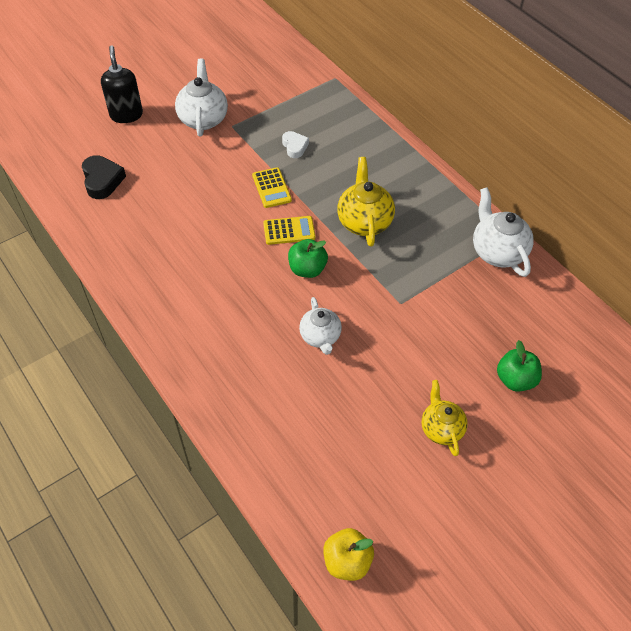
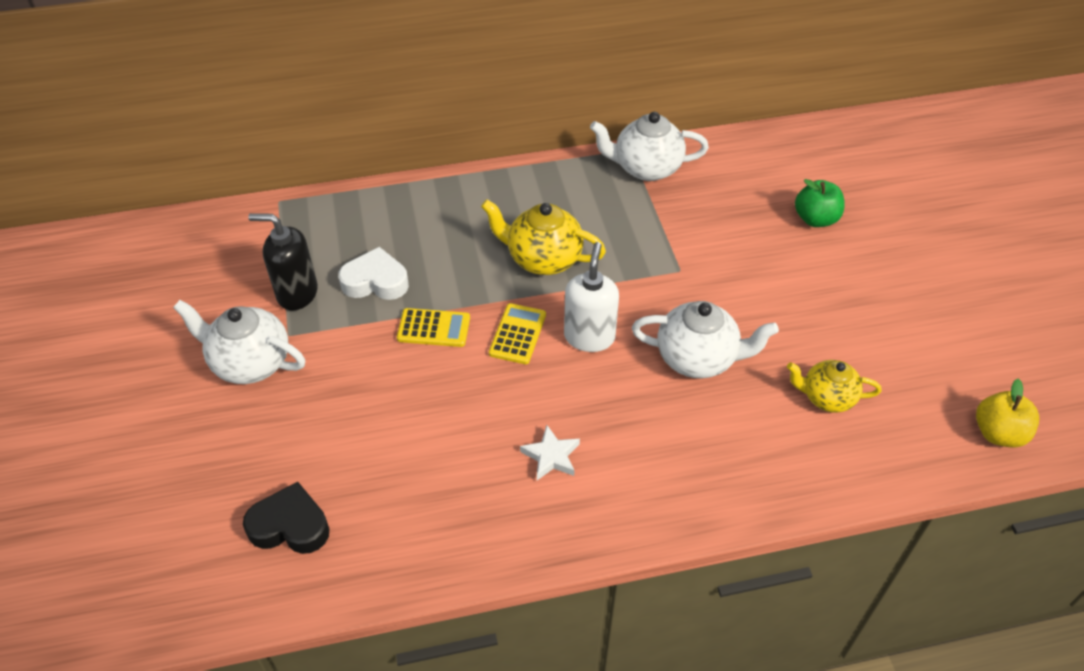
camera: 65 degrees left, 5 degrees down
(126, 115) = (168, 456): black soap dispenser -> black soap dispenser (297, 293)
(198, 280) = (551, 456): none -> white star
(294, 147) = (375, 281): white heart -> white heart, size x1.52
(307, 269) = (589, 337): green apple -> white soap dispenser
(320, 337) = (697, 358): white teapot -> white teapot, size x1.51
(441, 428) = (857, 297): yellow teapot -> yellow teapot (826, 397)

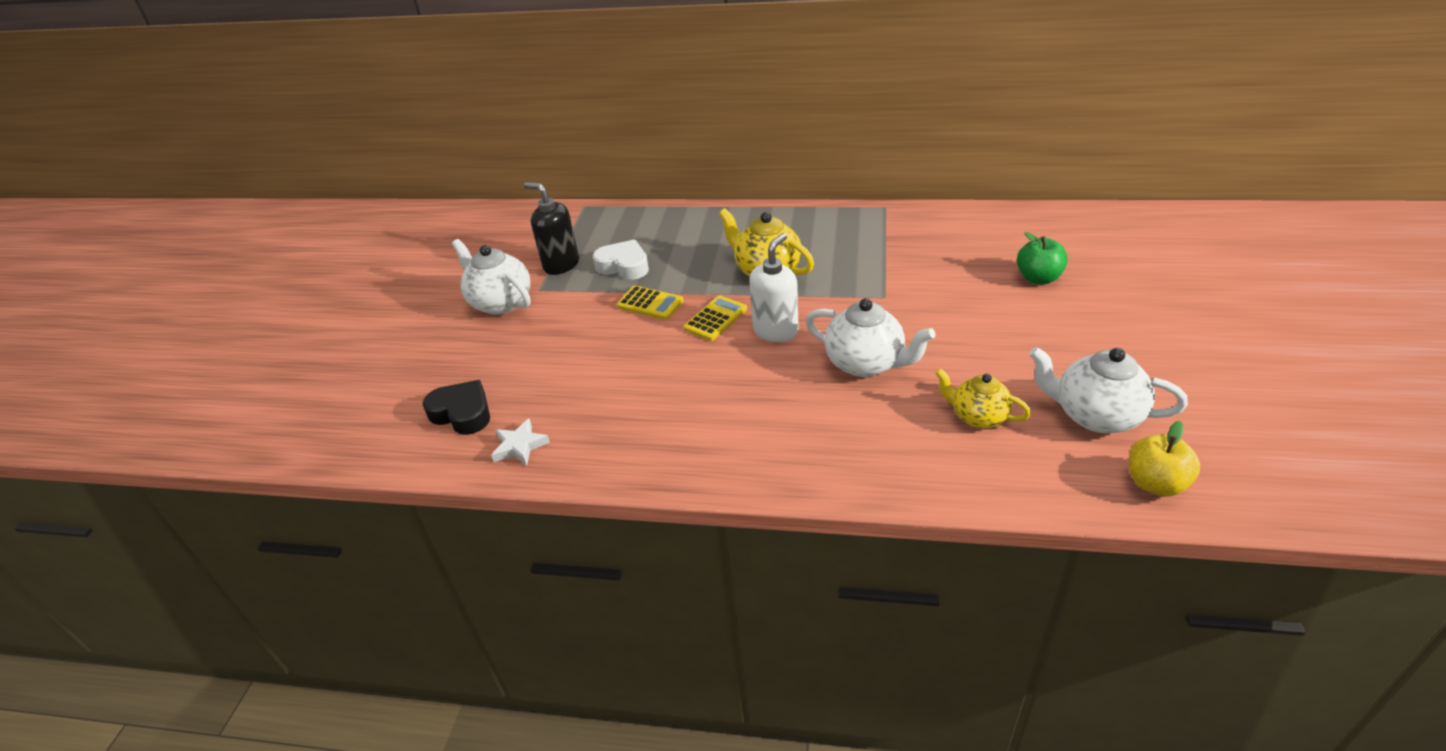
camera: 25 degrees right, 10 degrees down
(551, 456) = (693, 409): white star -> white star (520, 446)
(646, 168) = (893, 221): white teapot -> white teapot (1095, 415)

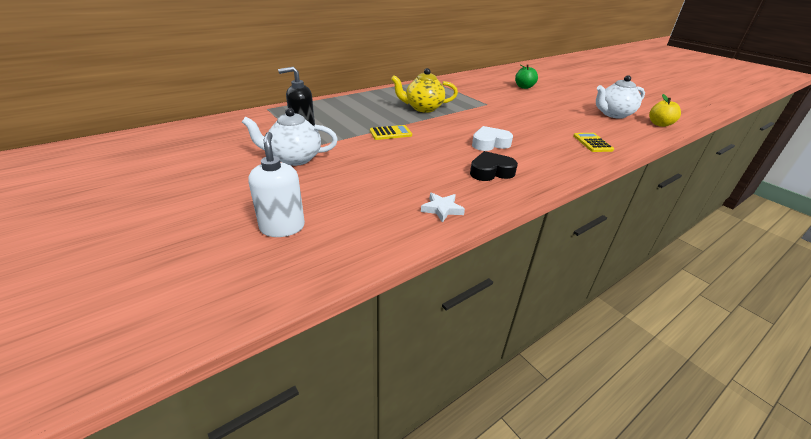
camera: 50 degrees left, 5 degrees down
(462, 413) = (375, 212): black heart -> black heart (491, 171)
(624, 266) = (345, 124): white heart -> white heart (490, 143)
(715, 319) = (435, 129): yellow calculator -> yellow calculator (592, 143)
(776, 331) = (469, 125): white soap dispenser -> white soap dispenser (282, 227)
(865, 363) = (523, 124): white teapot -> none
(978, 417) = (587, 126): yellow teapot -> none

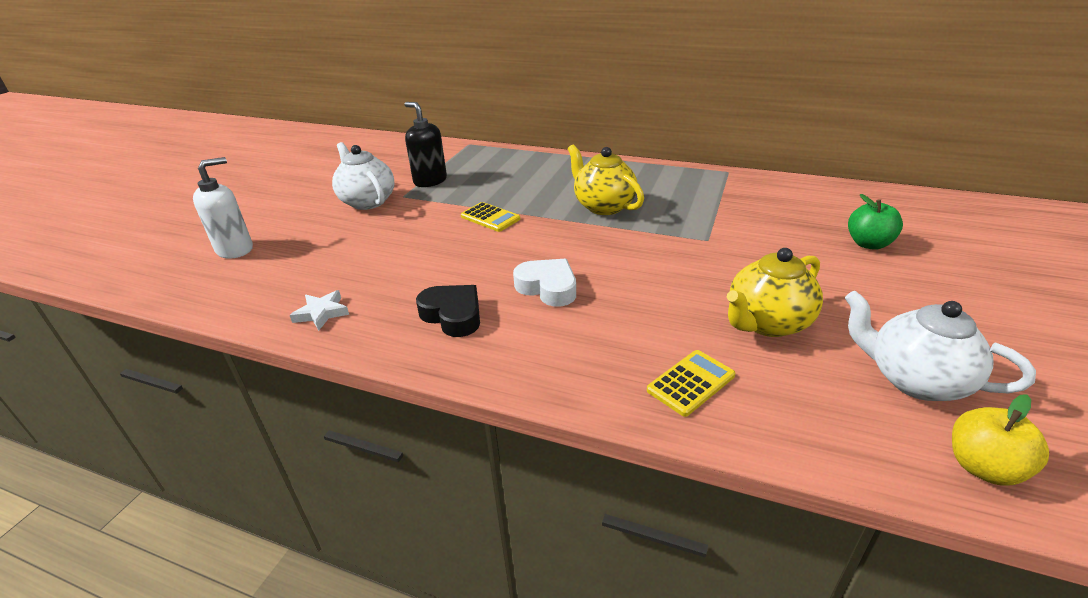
camera: 60 degrees right, 0 degrees up
(562, 118) = (767, 323): none -> yellow teapot

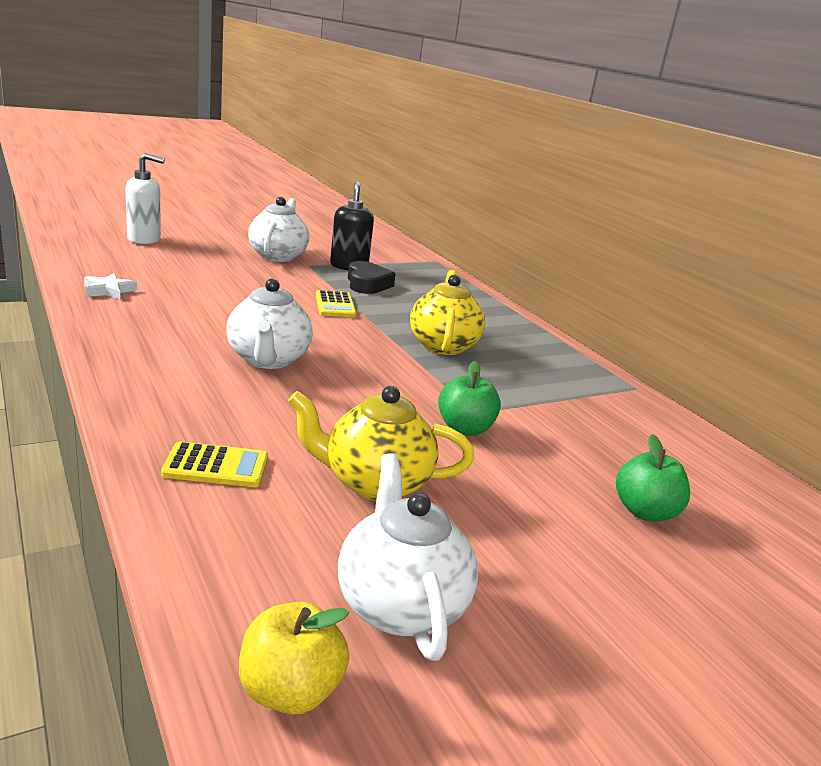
camera: 35 degrees right, 10 degrees down
(453, 315) = (171, 335): black heart -> black heart (367, 284)
(548, 287) = (268, 360): white heart -> white teapot
(726, 255) = (464, 429): none -> green apple

